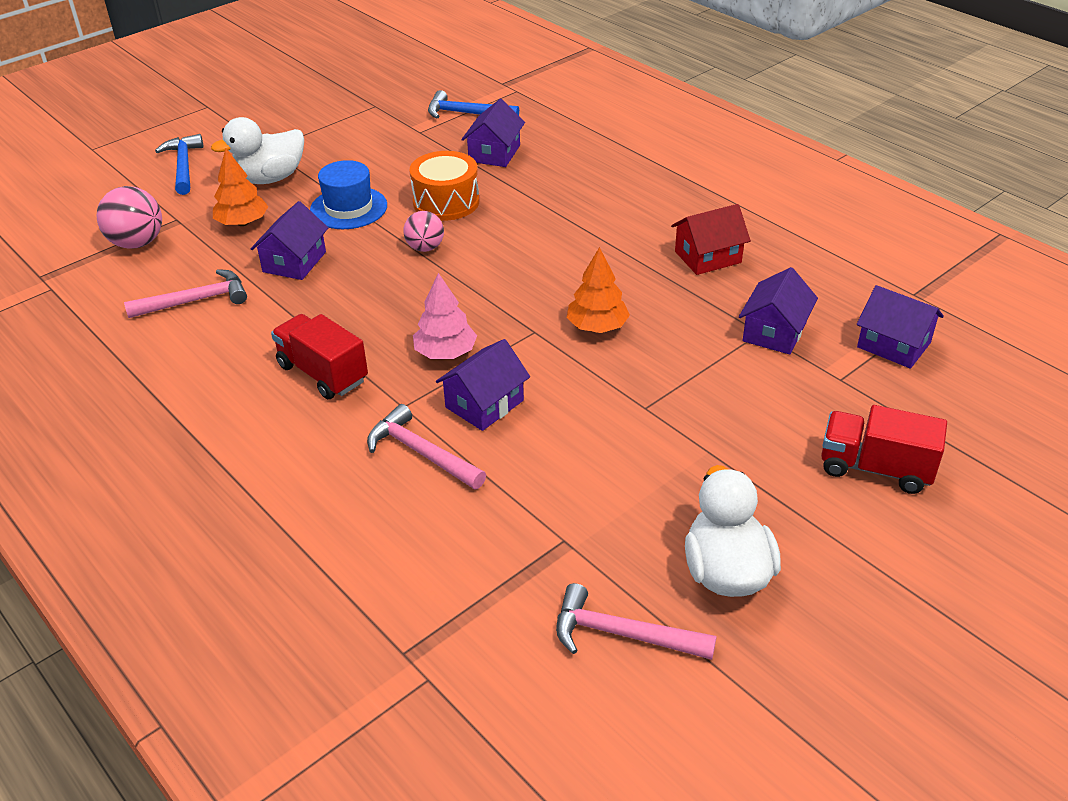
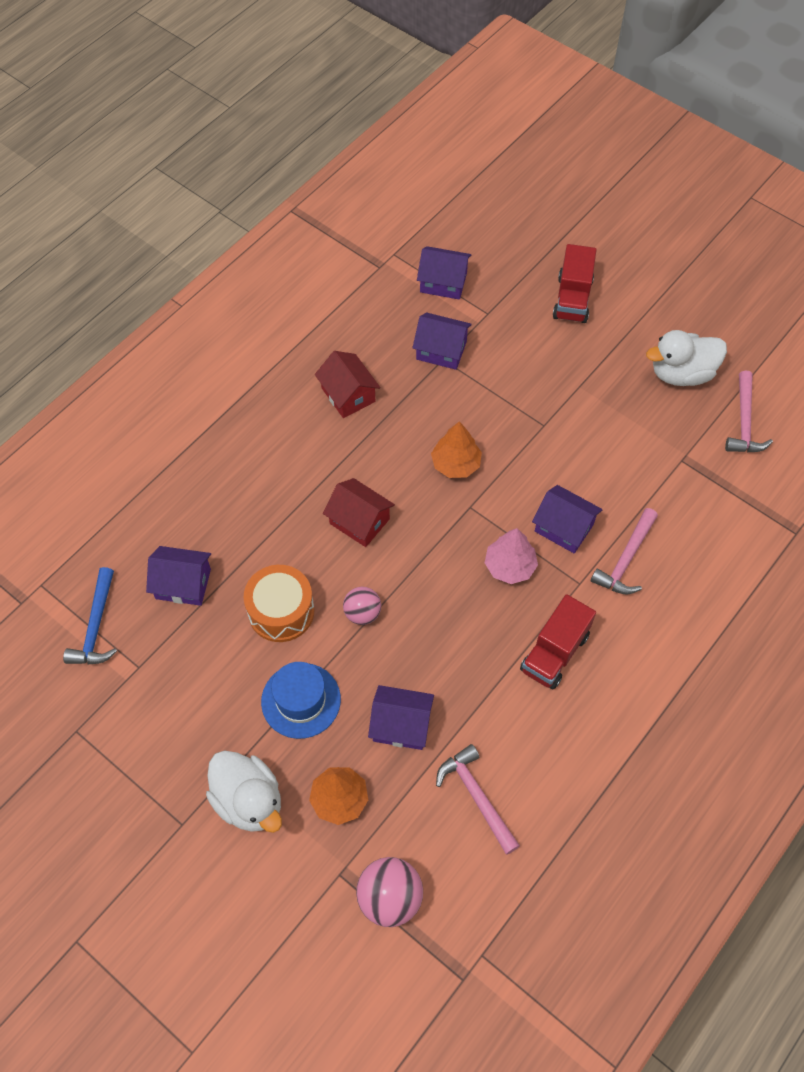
camera: 100 degrees left, 20 degrees up
(183, 166) = (227, 912): blue hammer -> none
(535, 253) = (359, 521): none -> red house
(893, 345) = (443, 282): purple house -> purple house turned 75 degrees clockwise

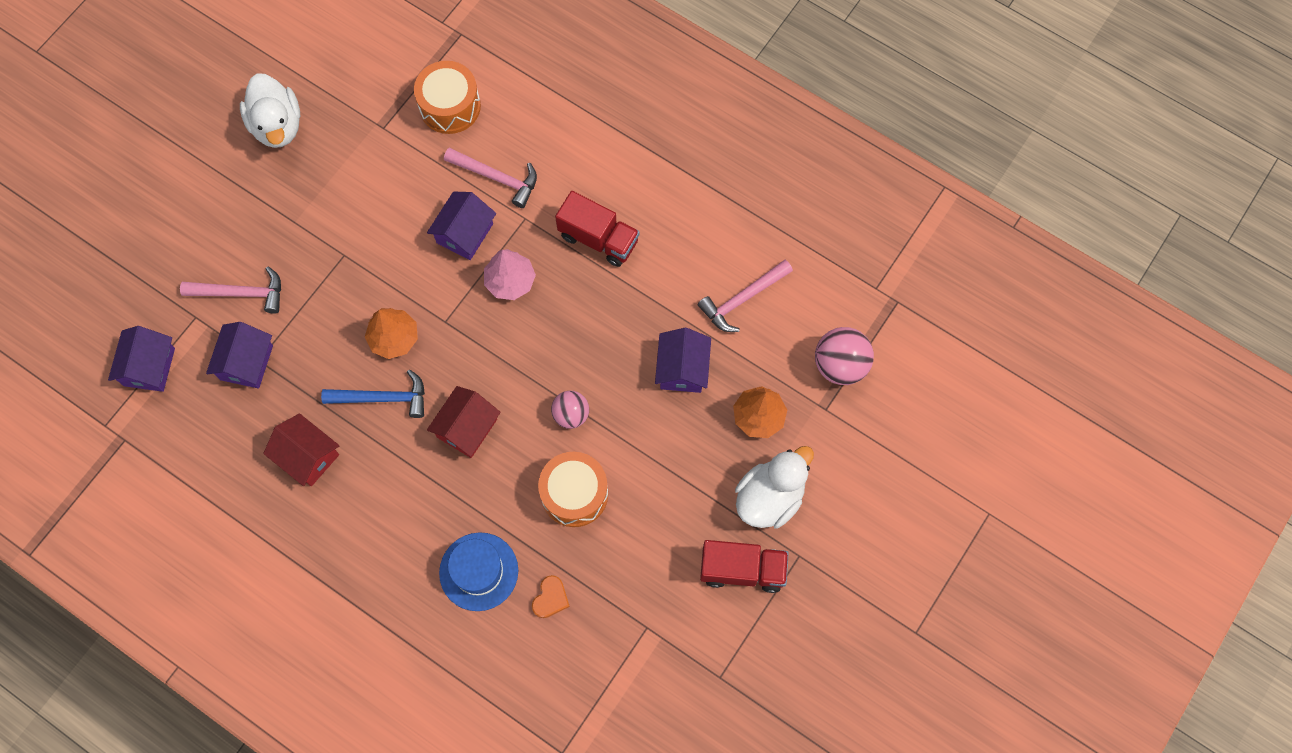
camera: 95 degrees left, 10 degrees up
(96, 626) = (605, 681): blue hammer -> blue hammer (383, 398)
(183, 584) = (550, 598): purple house -> orange heart
(301, 700) = (667, 462): blue hat -> blue hat (478, 571)
(348, 395) = (307, 456): red house -> red house turned 75 degrees clockwise
(572, 299) = (176, 230): red truck -> red truck (742, 569)
(708, 520) = (450, 106): none -> orange drum
(744, 422) = (336, 71): pink hammer -> pink hammer (241, 293)

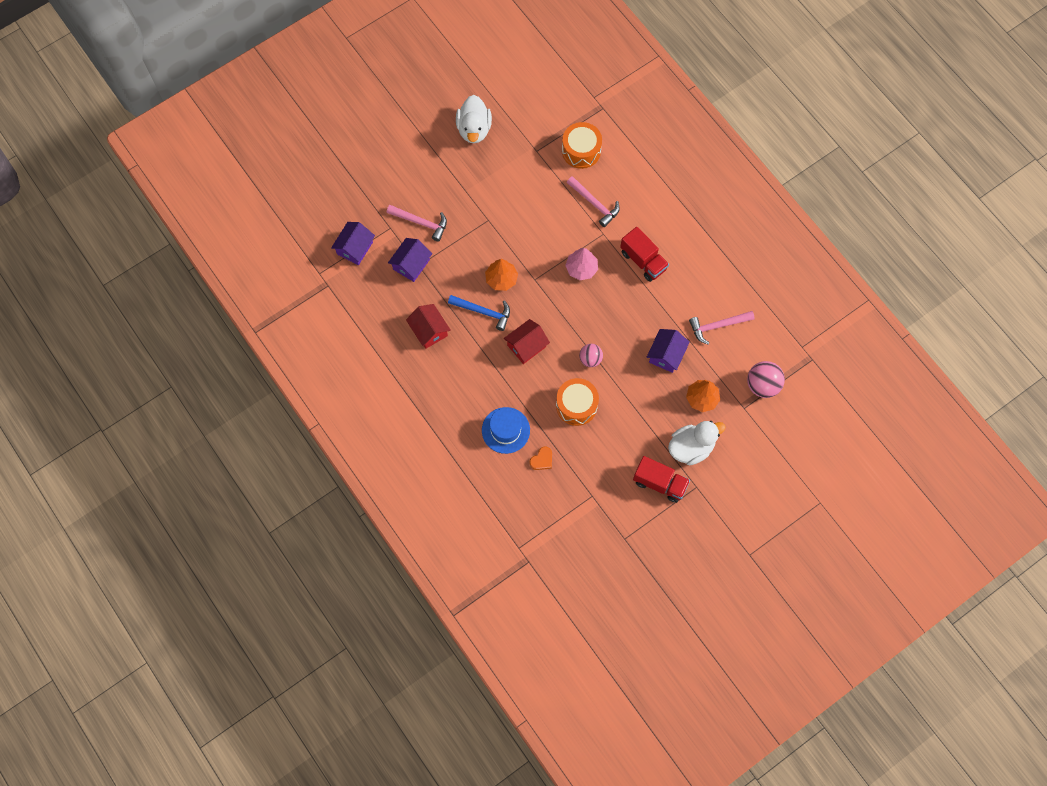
camera: 20 degrees right, 0 degrees up
(464, 233) = (564, 231): purple house -> none

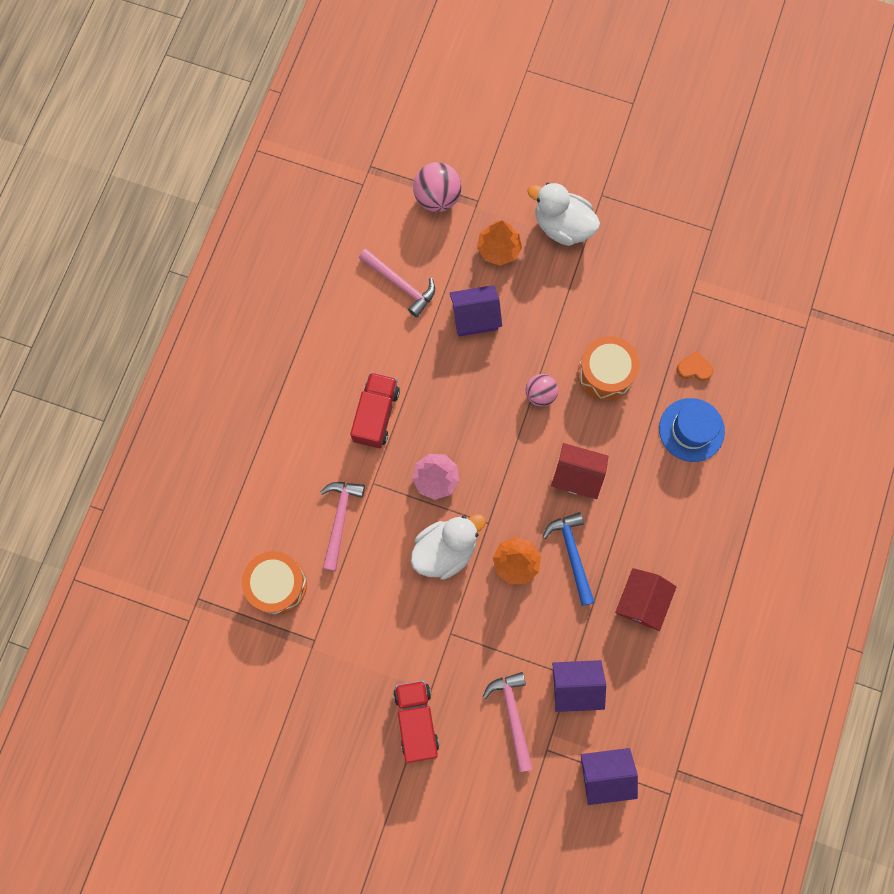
camera: 125 degrees left, 5 degrees up
(474, 129) = (336, 743): white duck -> white duck (445, 550)
(660, 483) = (625, 233): red truck -> red truck (416, 720)

